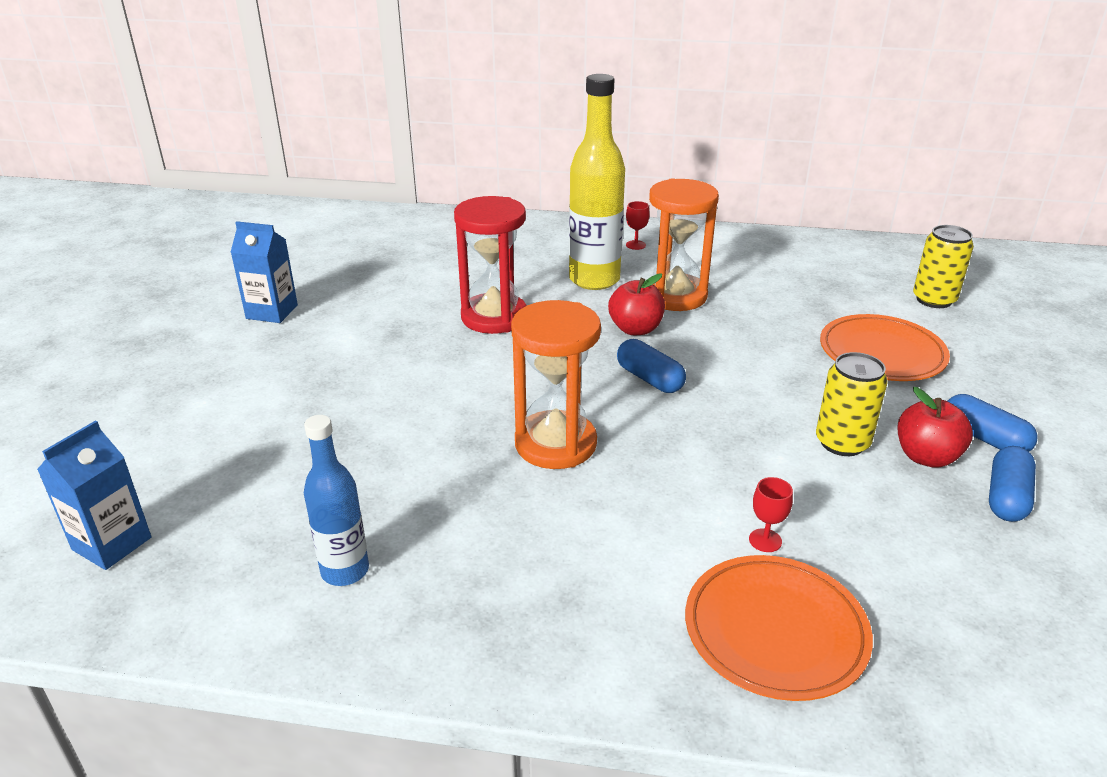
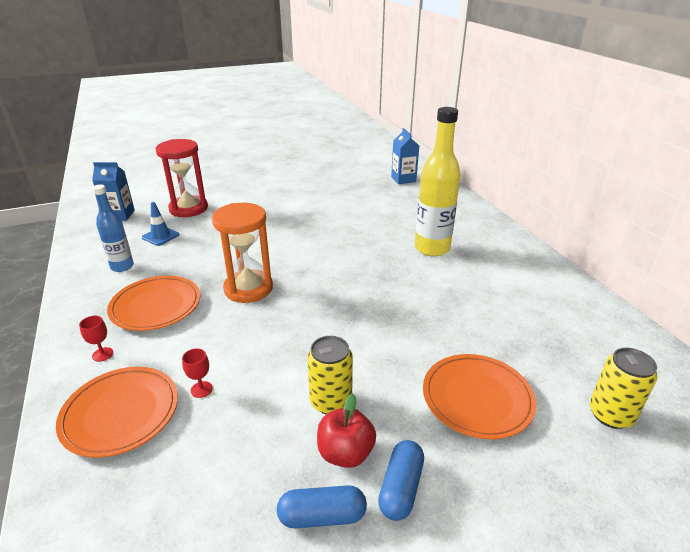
camera: 60 degrees right, 0 degrees up
(272, 312) = (299, 181): blue carton -> blue carton (403, 179)
(280, 502) = (160, 236): none -> blue traffic cone
(494, 317) = (353, 232): red hourglass -> red hourglass (188, 208)
(522, 549) = (156, 306): none -> orange plate
(635, 245) = (496, 249): red goblet -> red goblet (102, 354)
(635, 329) = (390, 279): red apple -> none
(649, 379) = (338, 300): blue capsule -> none
(675, 296) = (448, 282): orange hourglass -> none

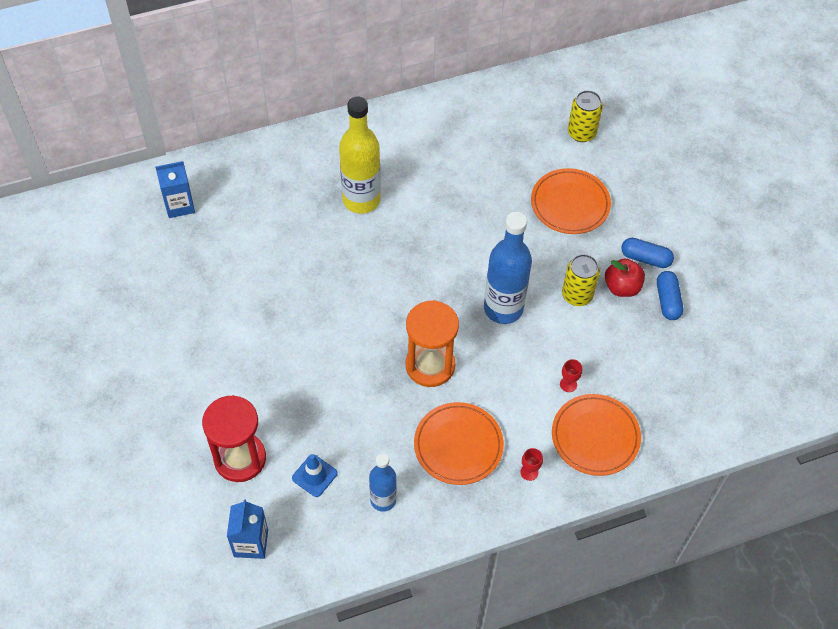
camera: 90 degrees left, 25 degrees up
(312, 336) = (503, 308): none -> blue bottle

